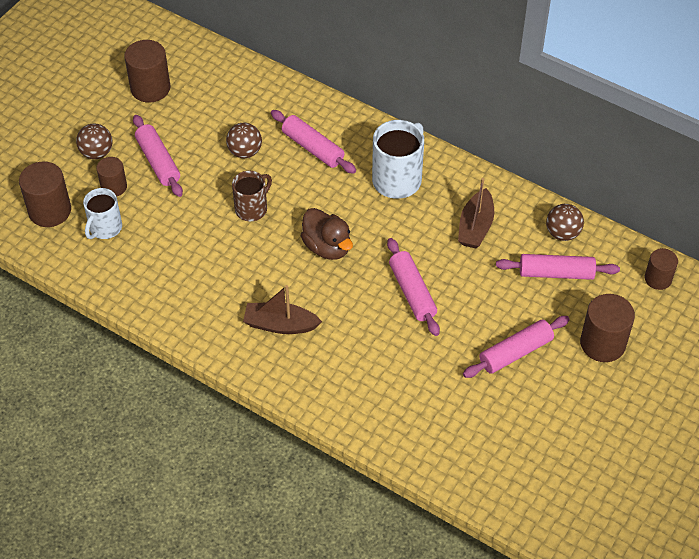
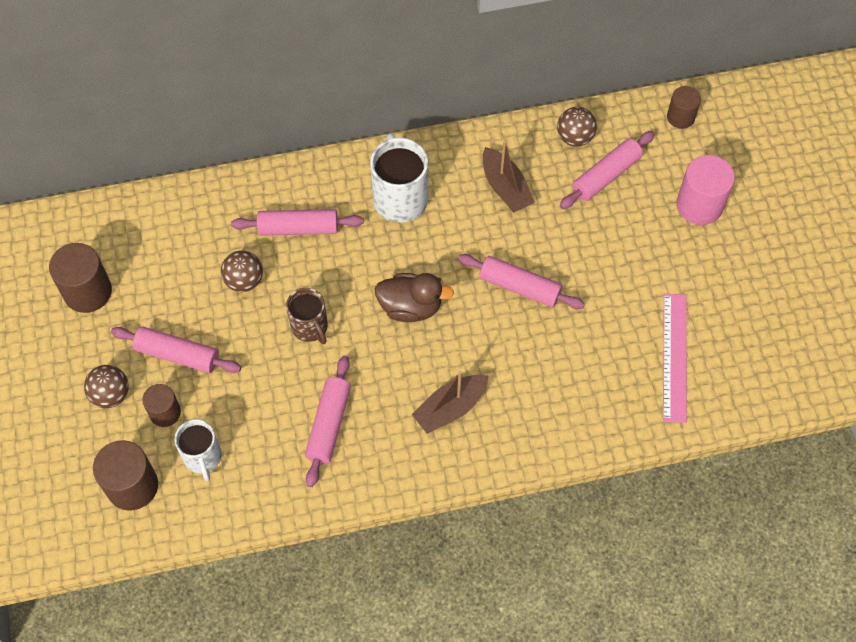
camera: 45 degrees left, 10 degrees up
(252, 208) = (310, 327): brown mug -> brown mug turned 150 degrees clockwise
(466, 420) = (674, 357): none -> pink ruler
(515, 352) = (648, 268): pink rolling pin -> pink rolling pin (328, 424)
(602, 343) = (699, 205): brown cylinder -> pink cylinder

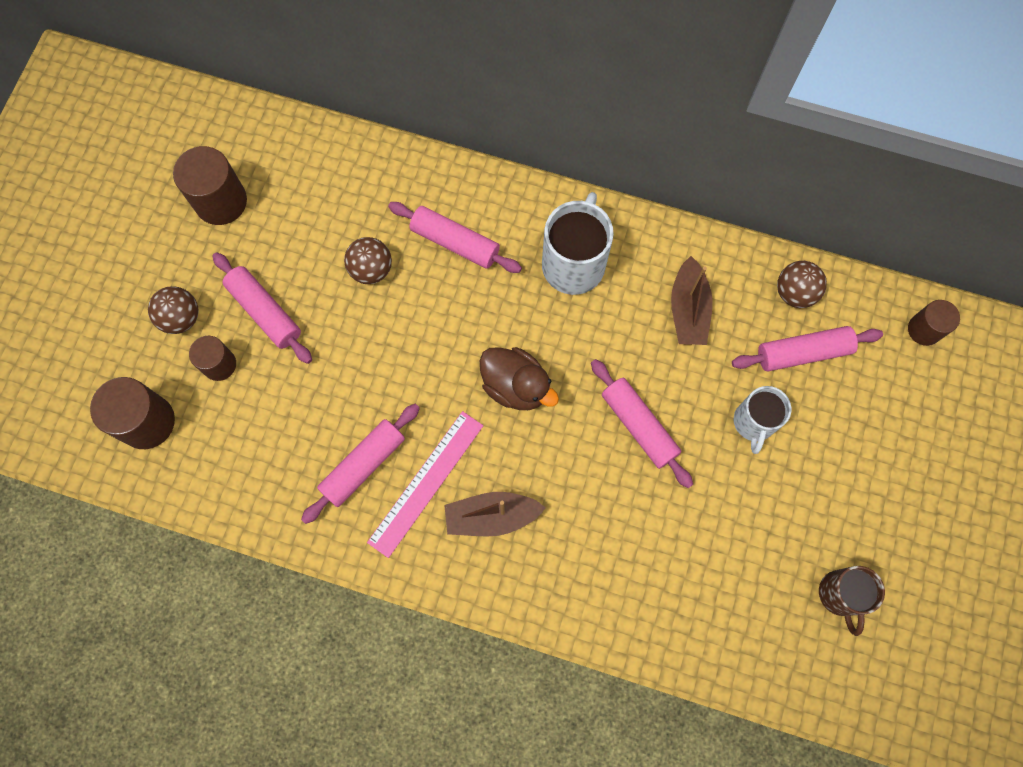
camera: 30 degrees right, 10 degrees up
(202, 457) = (227, 430): white mug -> white mug (754, 423)
(310, 327) = (405, 353): brown mug -> brown mug (840, 595)
(674, 357) = (755, 593): pink ruler -> pink ruler (426, 483)
(699, 205) = (885, 439): pink cylinder -> none

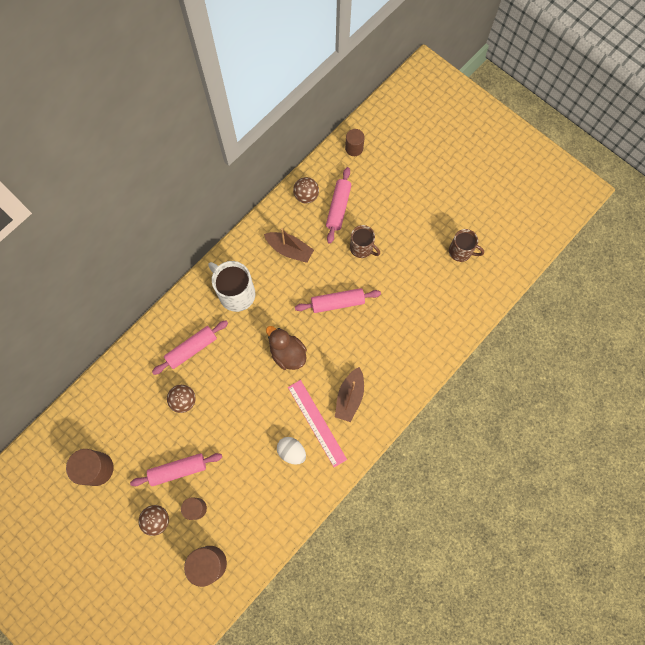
camera: 65 degrees left, 0 degrees up
(363, 465) = (291, 451): pink rolling pin -> white egg
(516, 386) = (287, 353): brown duck -> brown duck turned 105 degrees counterclockwise
(754, 423) = (362, 248): white mug -> brown mug

